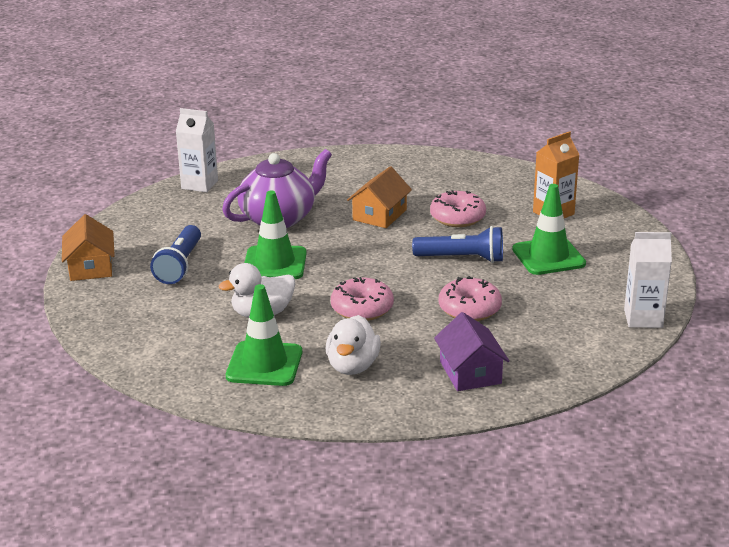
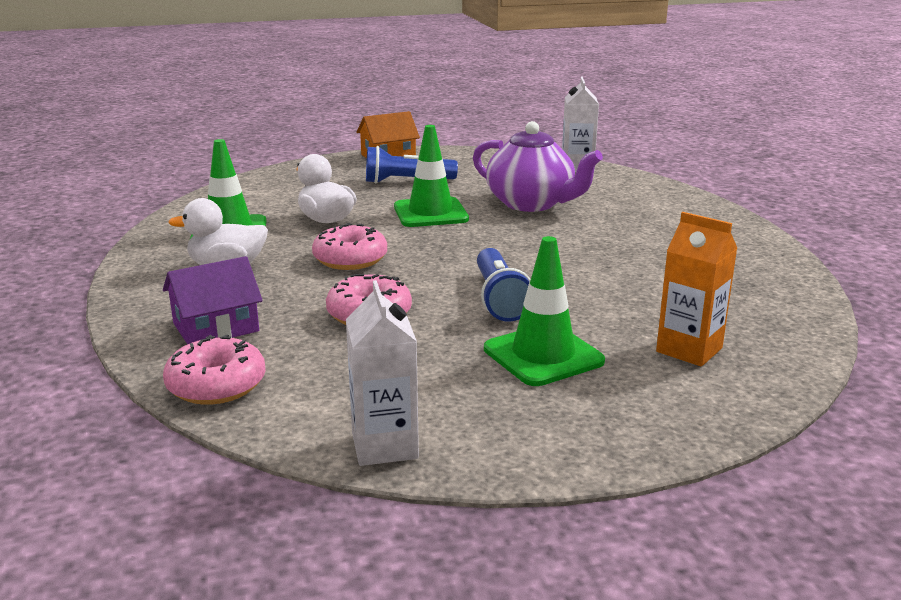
camera: 75 degrees right, 5 degrees down
(379, 215) = (580, 245): orange house -> none
(457, 217) = (613, 287): pink donut -> pink donut (216, 385)

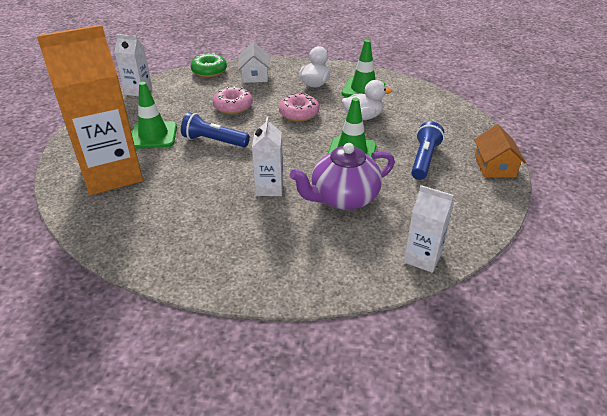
camera: 115 degrees right, 15 degrees up
(216, 327) = (254, 75): purple house -> white house
(216, 385) = (209, 71): pink donut -> green donut
(563, 239) = (269, 188): none -> white carton
(689, 350) = (111, 174): orange carton -> orange carton, size x2.04

